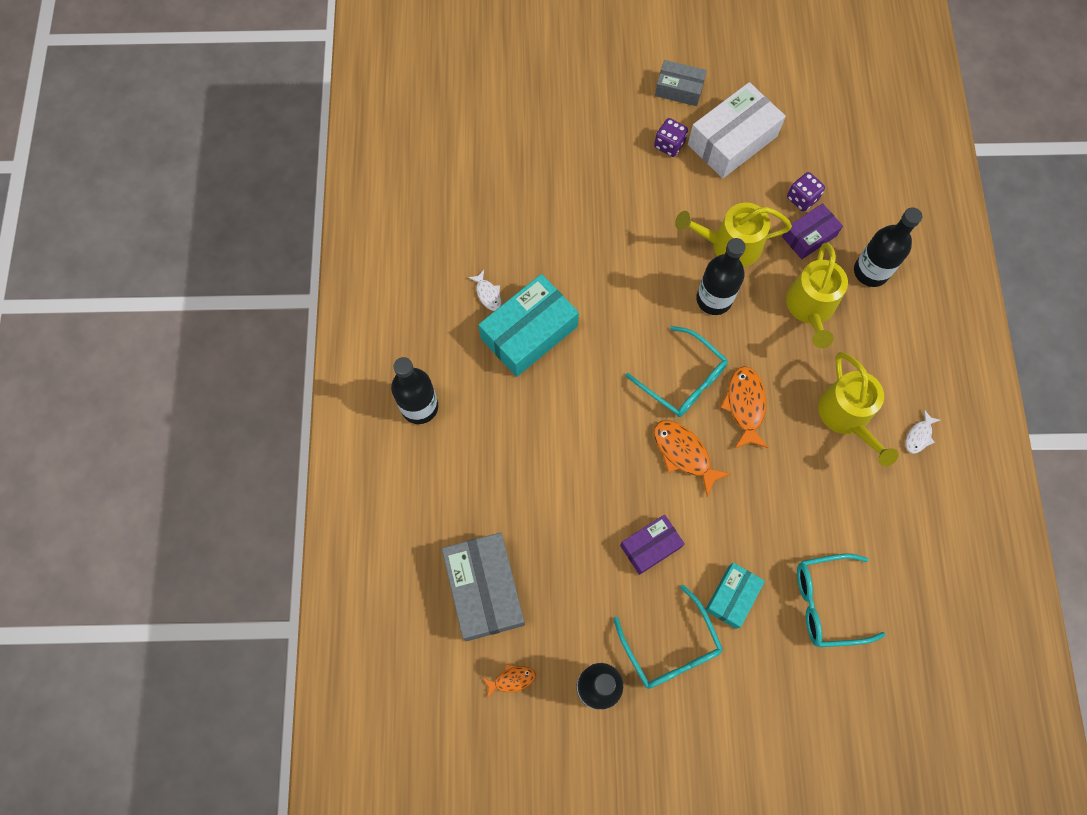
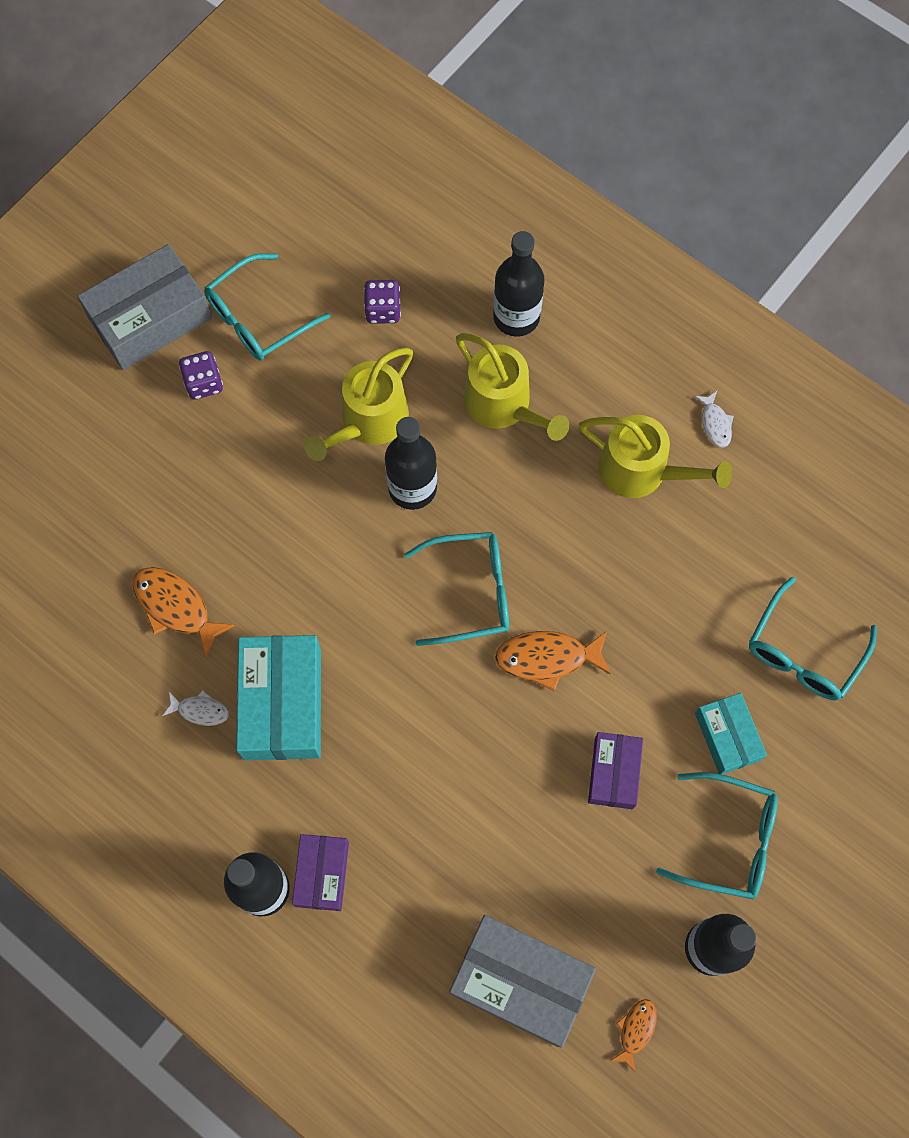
camera: 50 degrees left, 0 degrees up
(679, 89) = (150, 318): grey box -> grey box, size x1.71
(732, 140) = (257, 318): white box -> turquoise glasses
(745, 405) = (549, 556): orange fish -> orange fish (176, 607)
(809, 236) = (428, 339): purple box -> purple box (322, 874)

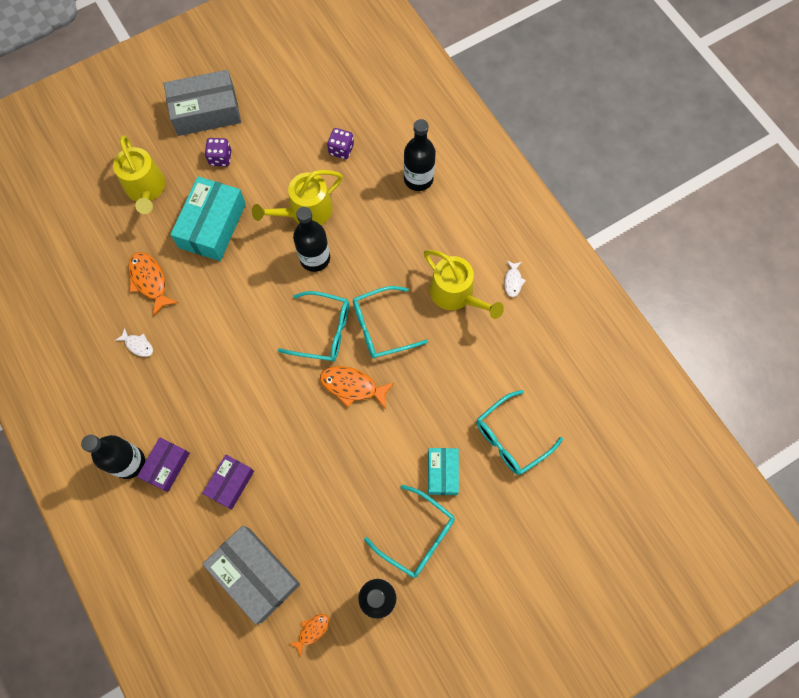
camera: 20 degrees right, 0 degrees up
(257, 318) = (267, 131): turquoise glasses -> turquoise glasses (381, 327)
(282, 703) = (186, 358): turquoise box -> turquoise box (212, 225)
(503, 405) = (389, 228): yellow watering can -> yellow watering can (146, 189)
(613, 773) = (363, 469): purple box -> purple box (230, 483)

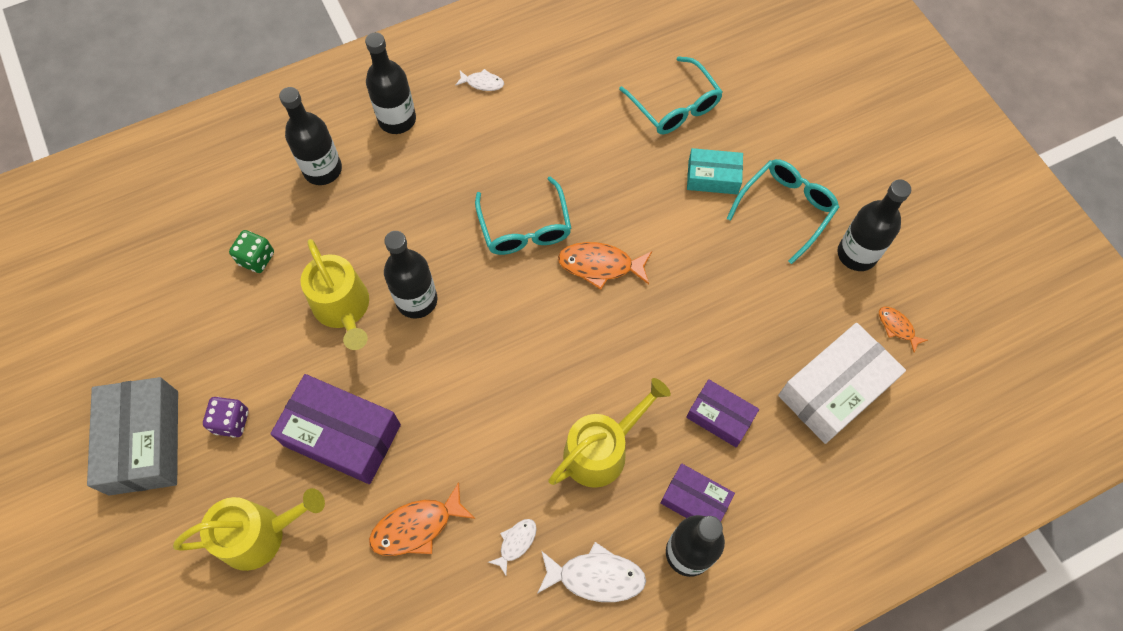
camera: 85 degrees left, 5 degrees down
(114, 399) = (595, 577): none -> white fish
(212, 225) = (342, 435): turquoise box -> purple box
(255, 574) = (834, 390): grey box -> white box
(323, 331) = (522, 295): turquoise glasses -> none
(341, 150) = (256, 258): purple dice -> green dice
(352, 386) = (600, 265): orange fish -> orange fish turned 75 degrees clockwise
(456, 294) = (491, 143): yellow watering can -> yellow watering can (601, 450)
(469, 223) = (397, 119): none -> black bottle

